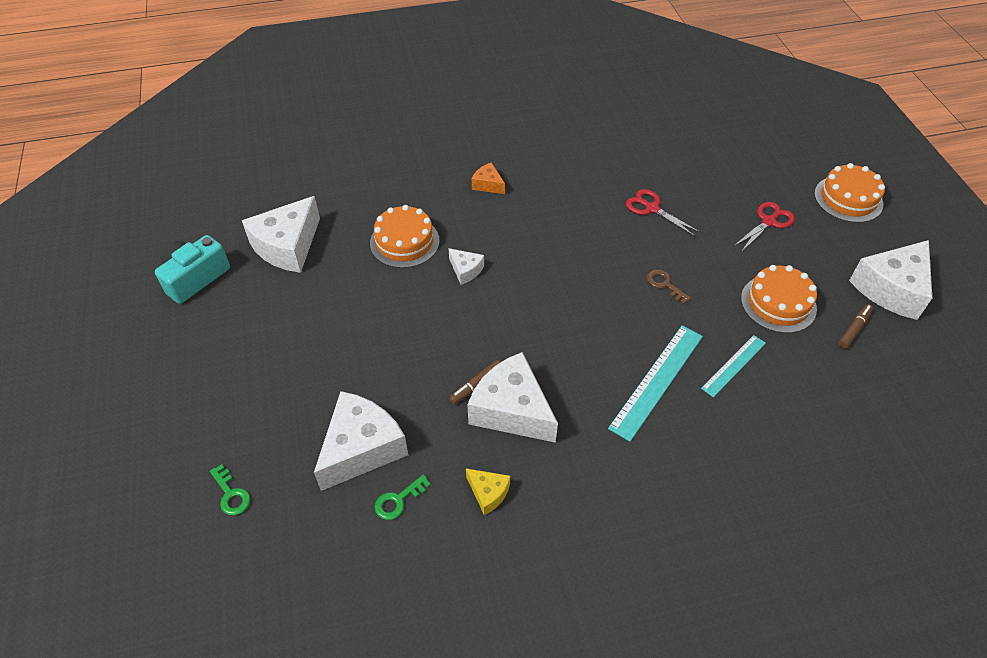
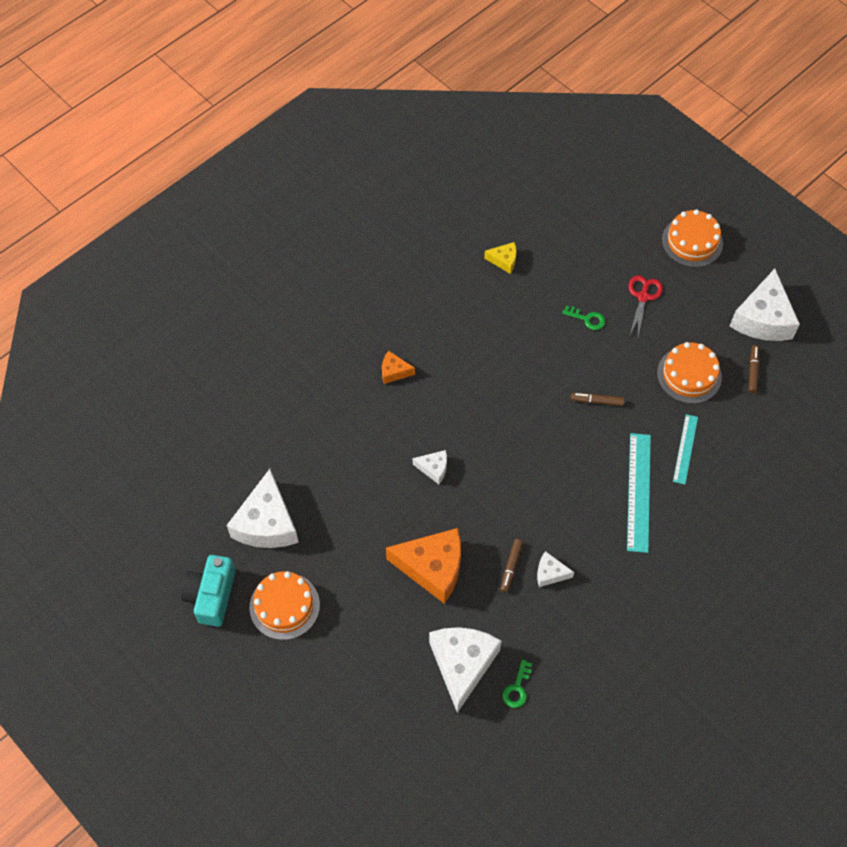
camera: 30 degrees left, 10 degrees up
(231, 494) = (394, 753): green key -> green key (587, 319)
(400, 349) = (432, 568): none -> orange cheese
(404, 242) = (364, 467): orange cake -> orange cake (284, 606)
(488, 493) = (575, 647): yellow cheese -> yellow cheese (504, 260)
(512, 410) = (550, 573): white cheese -> white cheese, size x0.48
(651, 208) = (545, 329): red scissors -> none
(664, 285) = (597, 401): brown key -> brown marker

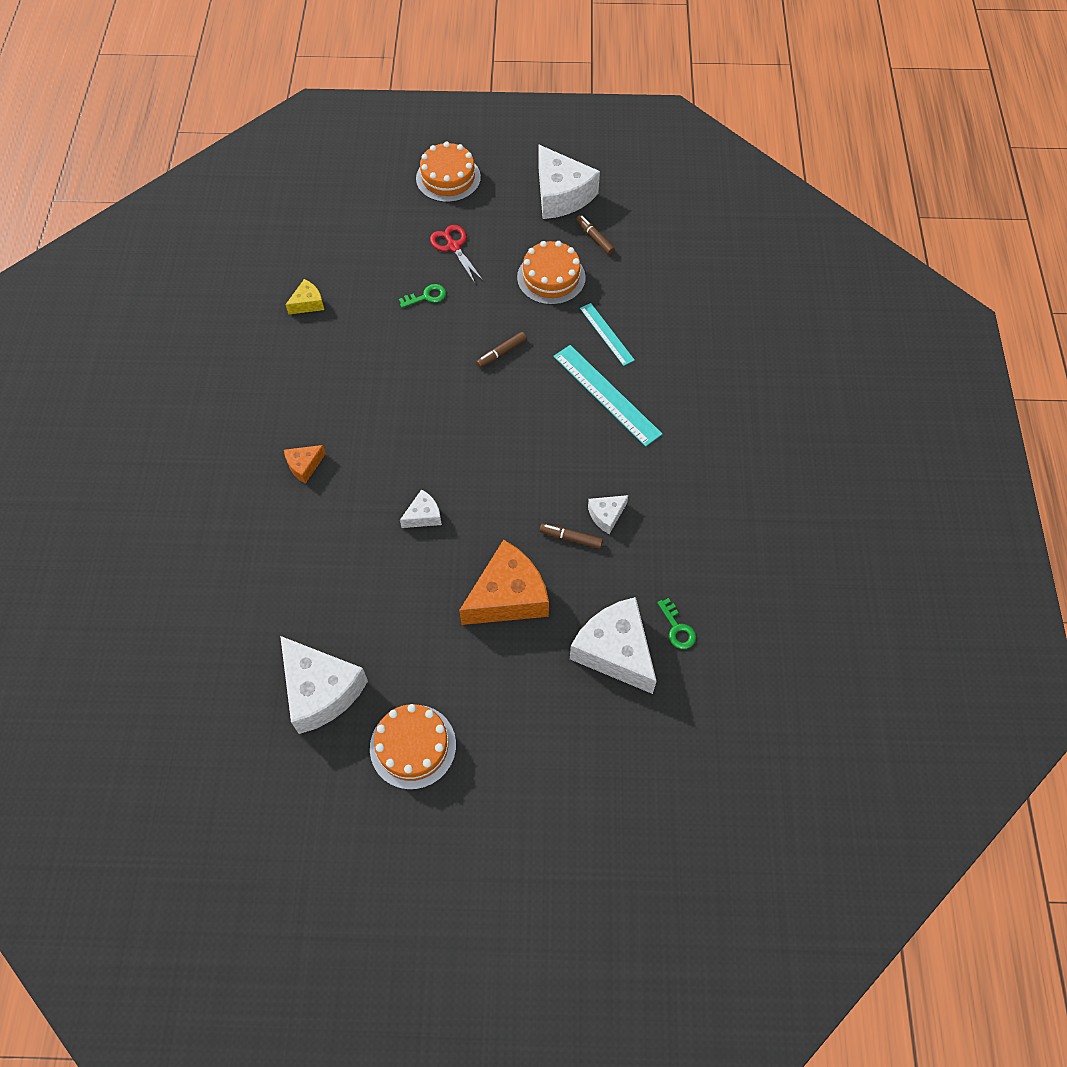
camera: 45 degrees left, 0 degrees up
(211, 595) = (334, 801): turquoise camera -> none
(511, 567) = (571, 538): brown marker -> brown marker turned 135 degrees clockwise

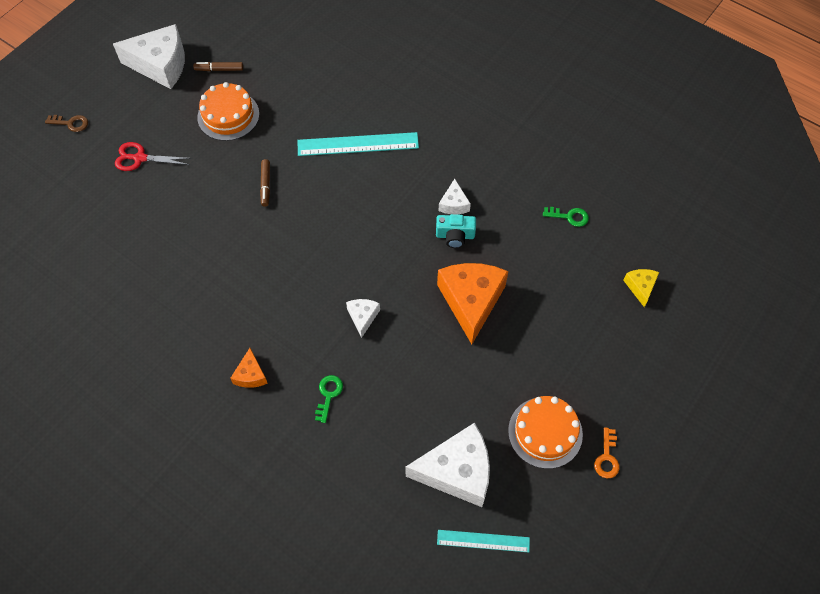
camera: 55 degrees left, 0 degrees up
(308, 303) = (97, 287): yellow cheese -> yellow cheese (640, 287)
(424, 821) = (607, 458): none -> orange key
(427, 296) = (169, 202): green key -> green key (328, 395)
(448, 178) = (71, 123): orange cake -> brown key
(571, 538) = (455, 236): brown marker -> turquoise camera
(607, 334) = (308, 113): turquoise ruler -> turquoise ruler (483, 540)
(615, 651) = (560, 262): white cheese -> none

